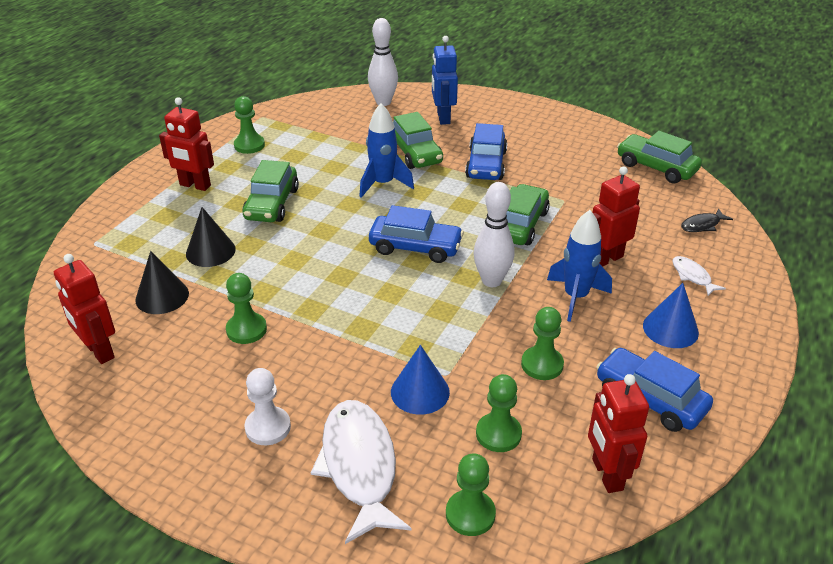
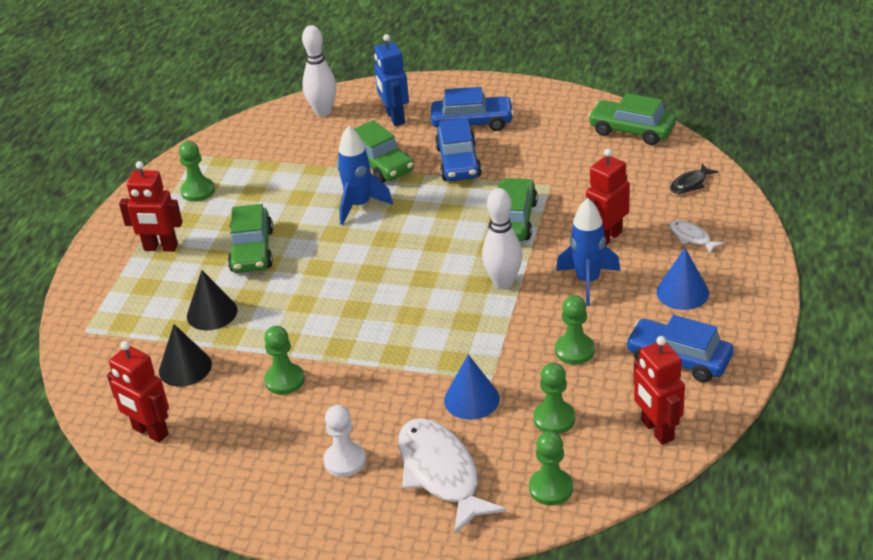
camera: 10 degrees left, 0 degrees up
(415, 247) = (417, 265): blue car -> blue car (472, 123)

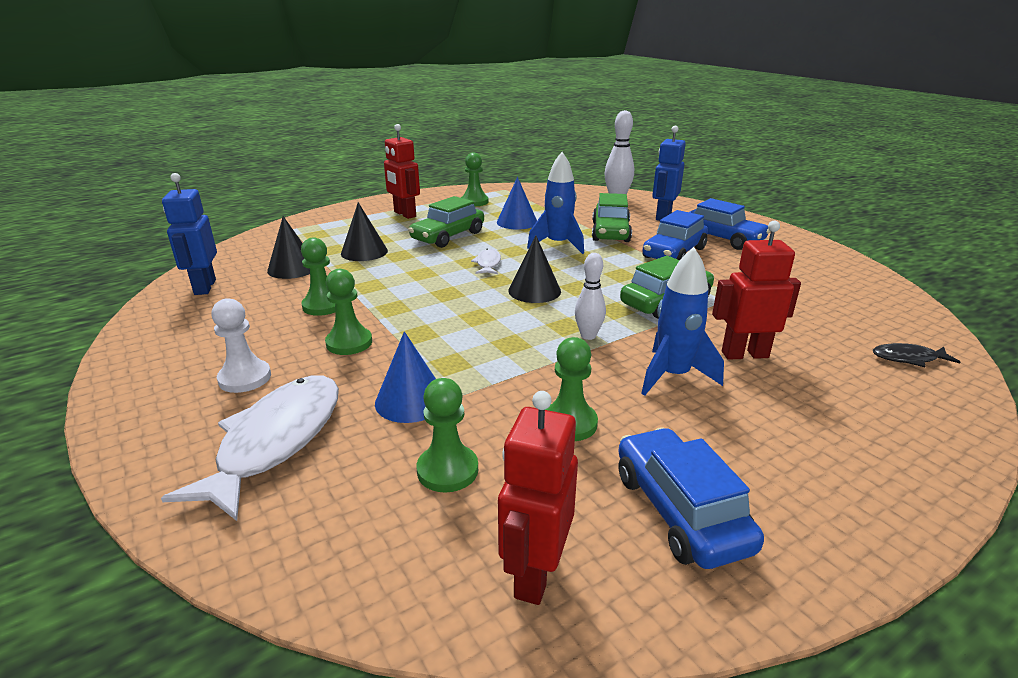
camera: 40 degrees right, 10 degrees down
(150, 432) = (204, 287): red robot -> blue robot
(413, 266) = (534, 291): none -> black cone
(503, 283) = (588, 336): white bowling pin -> white bowling pin, size x0.65
(551, 488) = (323, 539): green pawn -> green pawn (349, 343)
(631, 131) = (880, 296): green car -> none
(682, 292) = (777, 445): blue cone -> blue cone (517, 222)
(692, 238) = (854, 402): white fish -> white fish (488, 264)

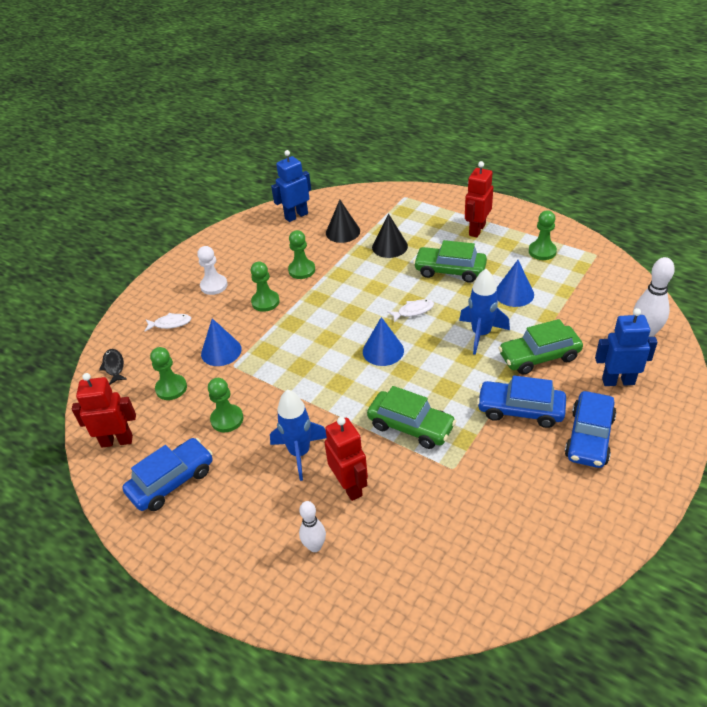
camera: 70 degrees right, 15 degrees up
(276, 441) = (170, 323): white fish -> white fish, size x0.46
(534, 291) = (383, 351): black cone -> blue cone
(588, 336) = (331, 398): white bowling pin -> white bowling pin (315, 546)
(908, 358) = (399, 591): black fish -> black fish (114, 366)

